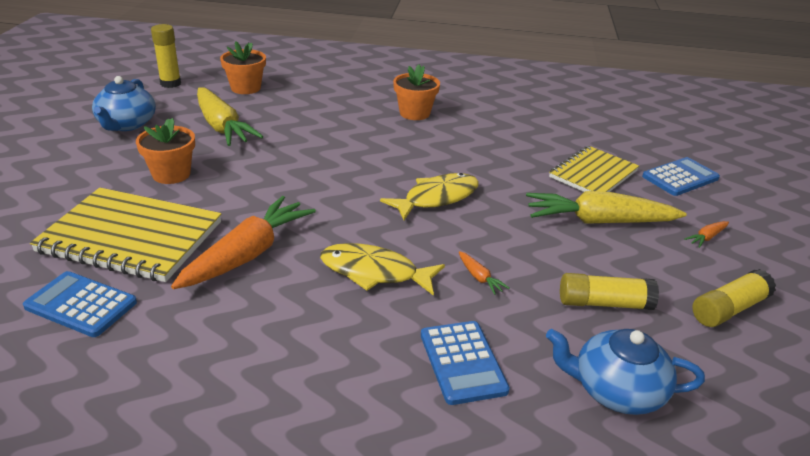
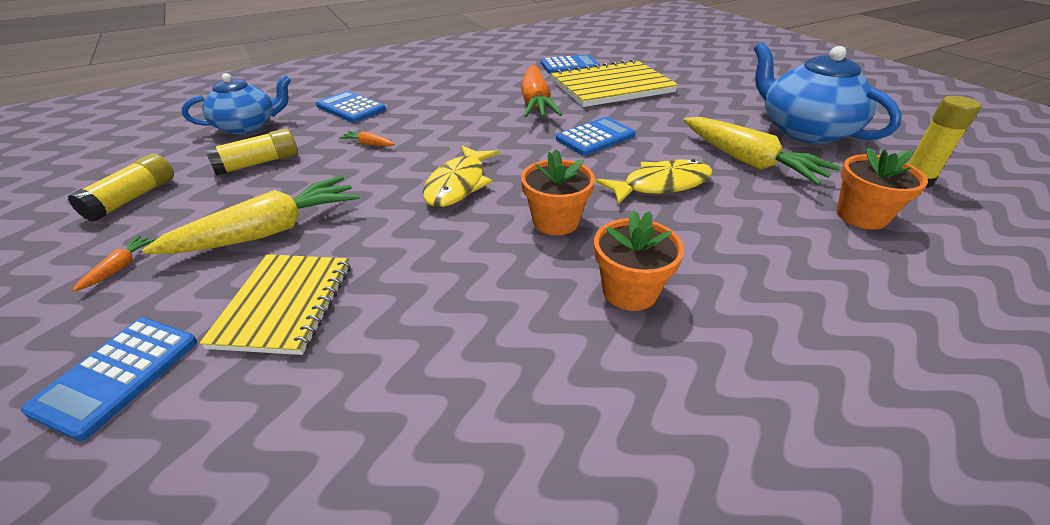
camera: 145 degrees right, 5 degrees up
(127, 124) = (804, 130): blue teapot -> blue teapot, size x1.50
(171, 174) = (677, 117): orange flower pot -> orange flower pot (555, 221)
(222, 127) = (748, 161): yellow carrot -> yellow carrot turned 150 degrees counterclockwise
(275, 188) = (595, 137): none -> blue calculator
(374, 272) = (446, 122): yellow fish -> yellow fish (661, 185)

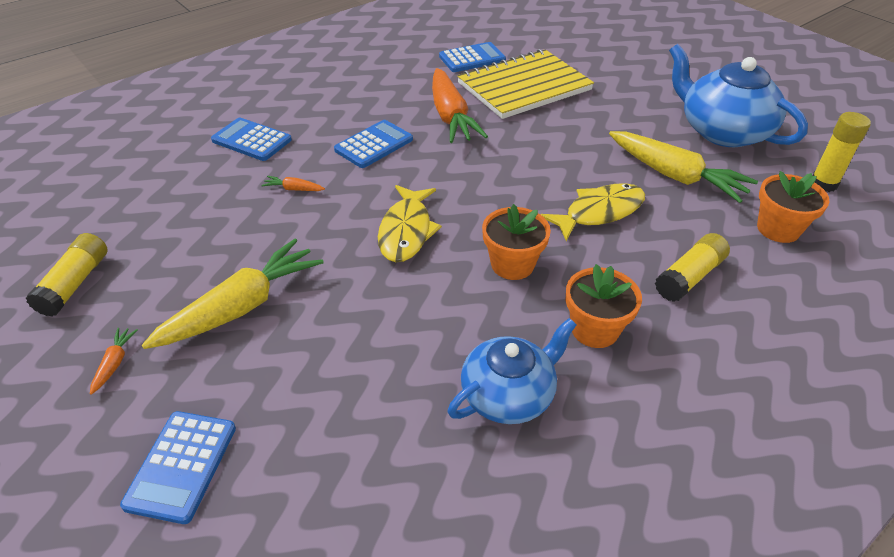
camera: 10 degrees left, 5 degrees up
(247, 126) = (147, 176): blue teapot -> blue teapot (508, 394)
(258, 163) = (186, 226): yellow glue stick -> yellow glue stick (689, 277)
(285, 304) = (296, 380): yellow notebook -> none
(595, 137) = (524, 159): blue calculator -> blue calculator (374, 145)

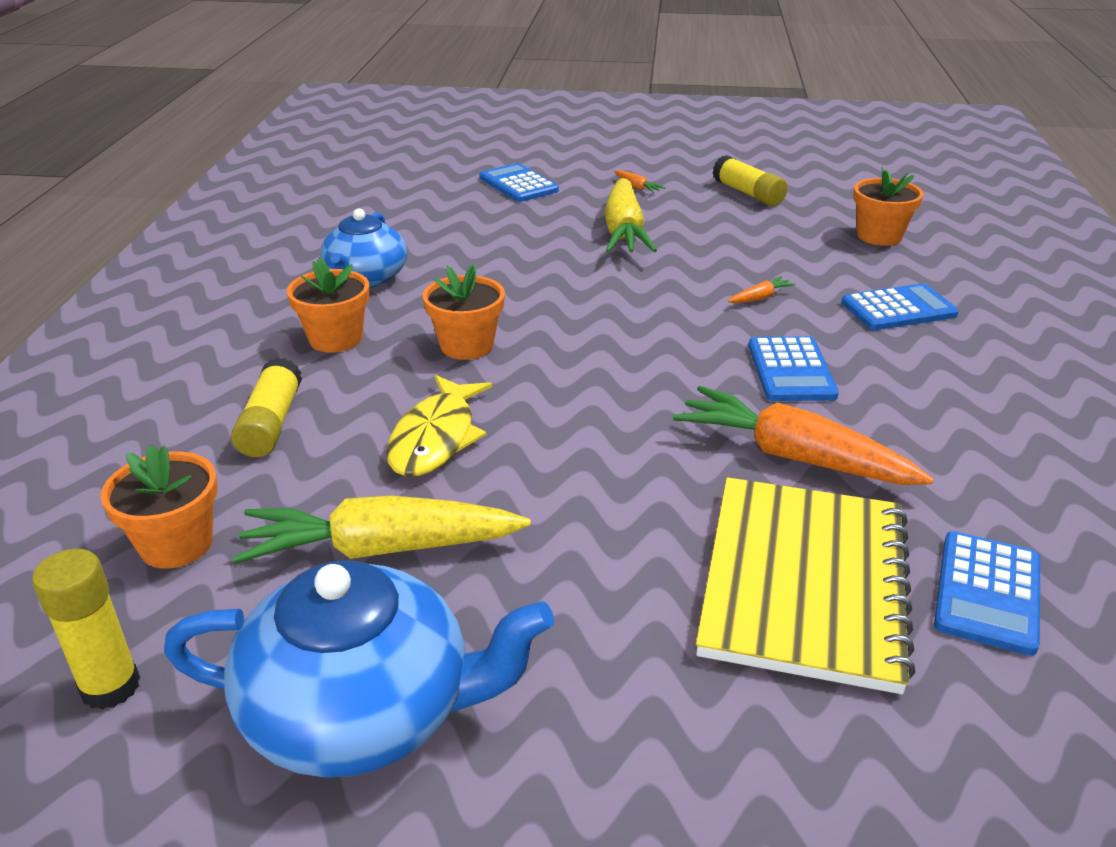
camera: 135 degrees right, 10 degrees down
(127, 185) = (879, 236): none -> orange flower pot
(406, 231) = (601, 320): yellow fish -> none

